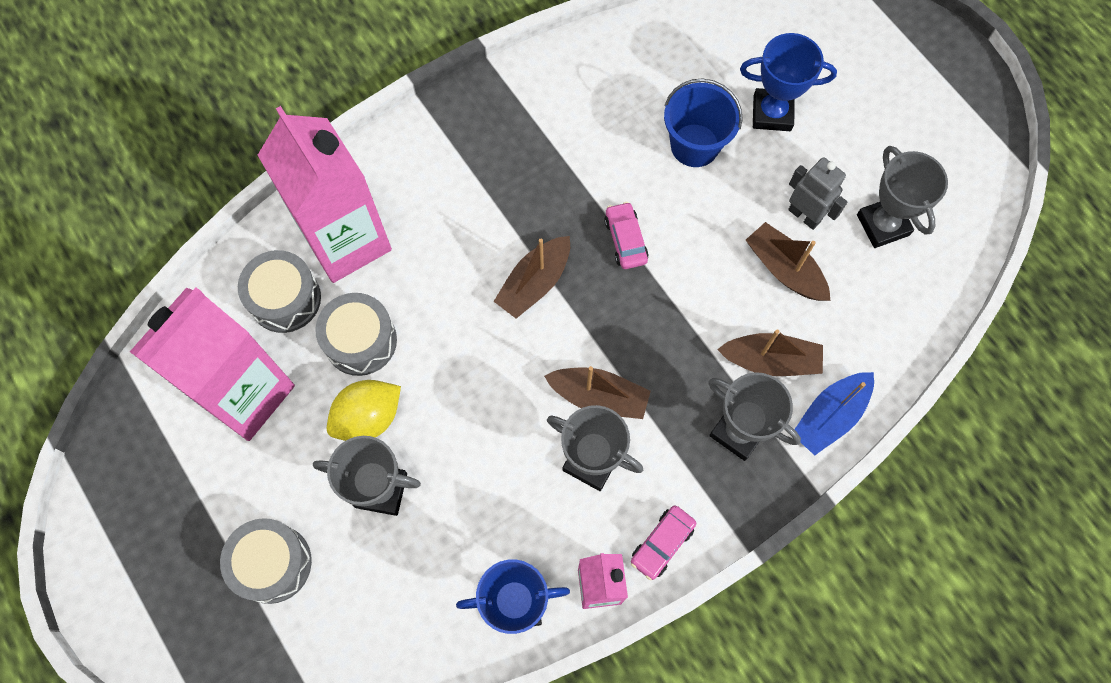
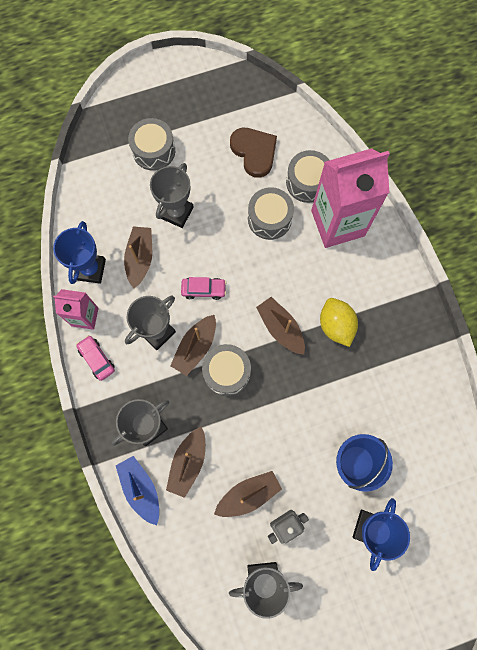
camera: 105 degrees right, 5 degrees up
(245, 393) = (254, 152): pink carton -> brown heart
(368, 418) = (221, 214): yellow lemon -> yellow lemon (336, 325)
(477, 526) = (140, 259): none -> brown boat
(623, 342) = (227, 372): none -> grey drum
(625, 240) = (296, 394): pink car -> pink car (203, 289)

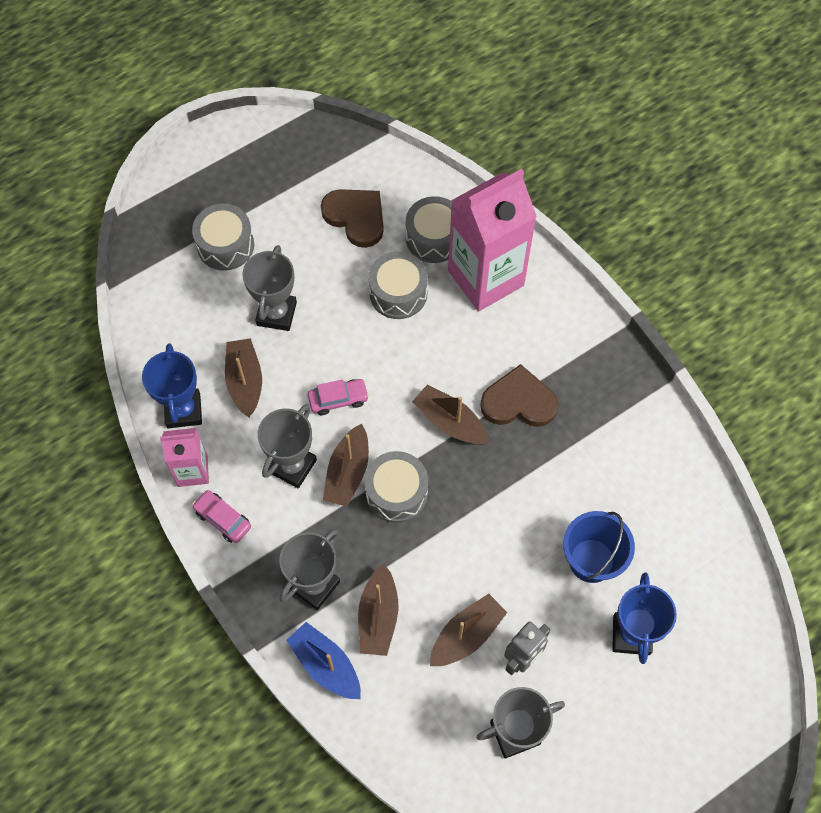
camera: 15 degrees left, 10 degrees down
(336, 325) = (518, 401): yellow lemon -> brown heart

